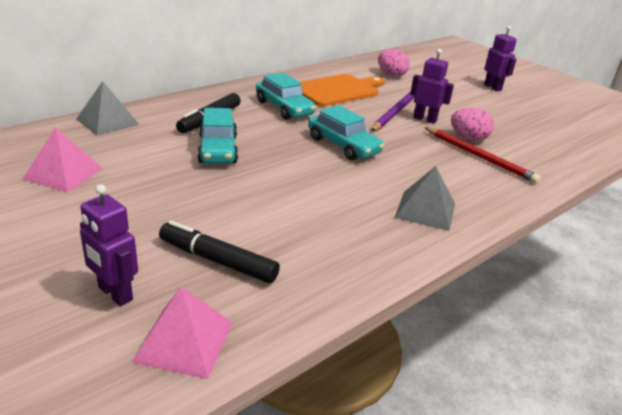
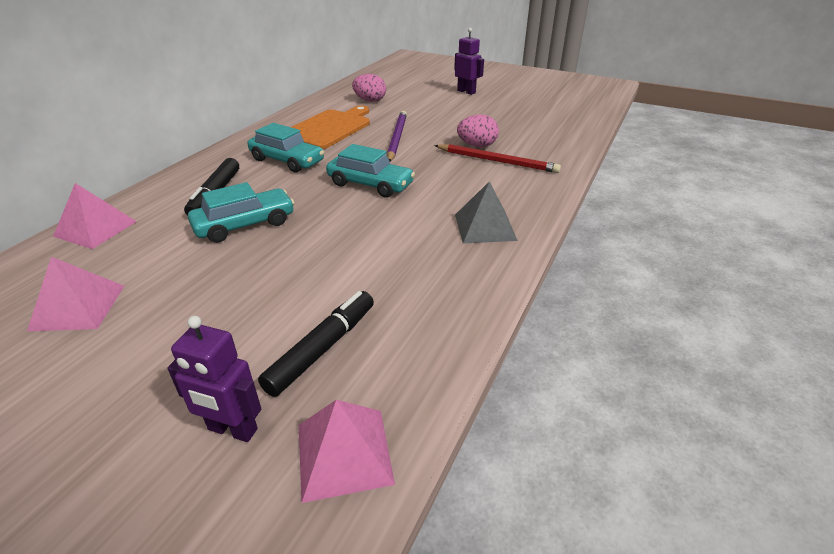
camera: 20 degrees left, 5 degrees up
(107, 121) = (95, 229): grey pyramid -> pink pyramid
(217, 261) = (322, 348): black marker -> black marker turned 120 degrees clockwise
(218, 149) = (245, 225): turquoise car -> turquoise car turned 90 degrees counterclockwise
(425, 119) = (428, 137): purple robot -> none

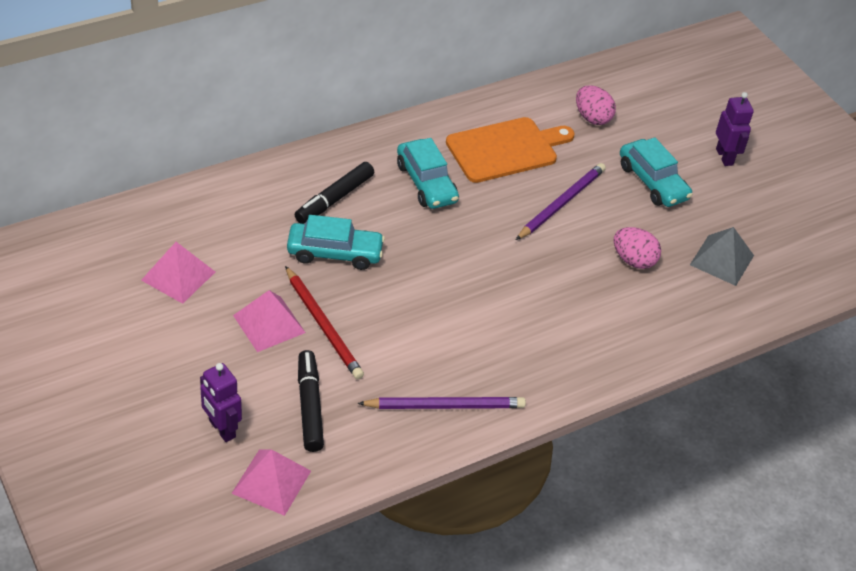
camera: 30 degrees right, 10 degrees up
(95, 229) = (222, 193): pink pyramid -> pink pyramid (269, 324)
(322, 348) = (309, 406): black marker -> black marker turned 75 degrees counterclockwise
(370, 184) = (475, 260): turquoise car -> turquoise car (652, 182)
(452, 281) = (445, 406): none -> purple pencil
(485, 227) = (527, 369): grey pyramid -> grey pyramid (721, 260)
(497, 161) = (629, 295): red pencil -> red pencil (323, 325)

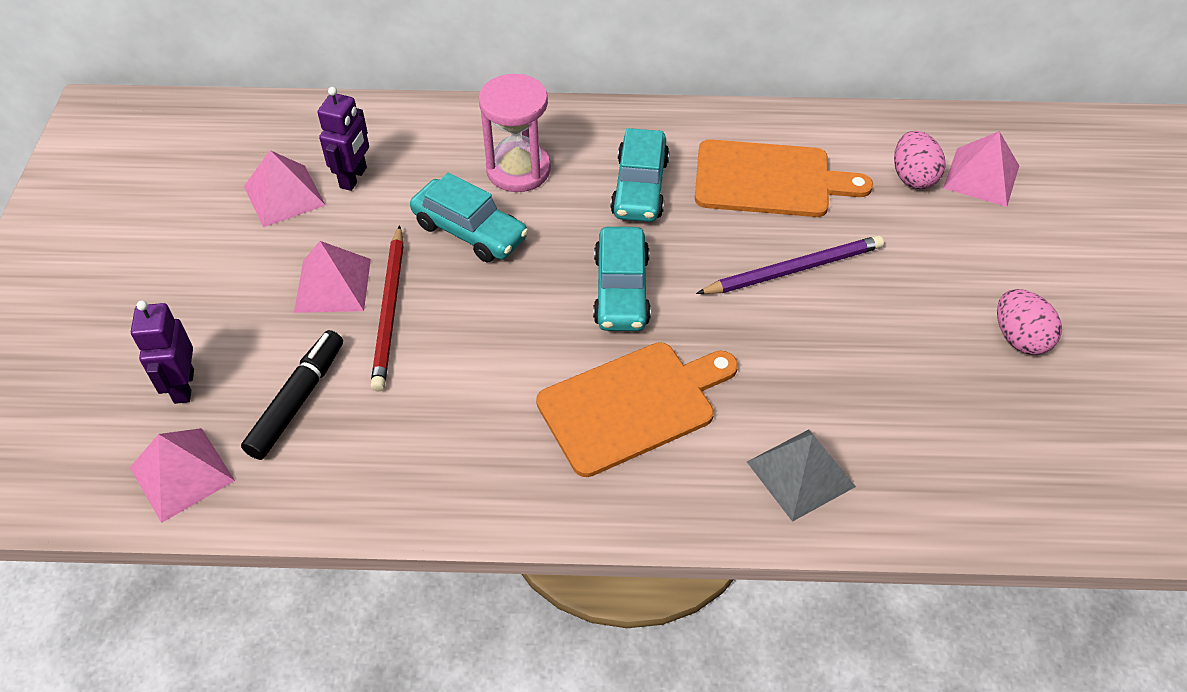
camera: 35 degrees right, 5 degrees up
(334, 199) = (518, 170): black marker -> pink hourglass
(445, 406) = (452, 469): purple pencil -> none
(525, 324) = (633, 405): none -> orange cutting board
(632, 104) = (981, 176): none -> pink pyramid
(633, 260) = (841, 378): pink egg -> pink egg (1019, 338)
(652, 182) = (941, 285): turquoise car -> turquoise car (621, 290)
(721, 260) = (972, 426): grey pyramid -> grey pyramid (800, 474)
(724, 157) = (1072, 287): purple robot -> purple robot (354, 178)

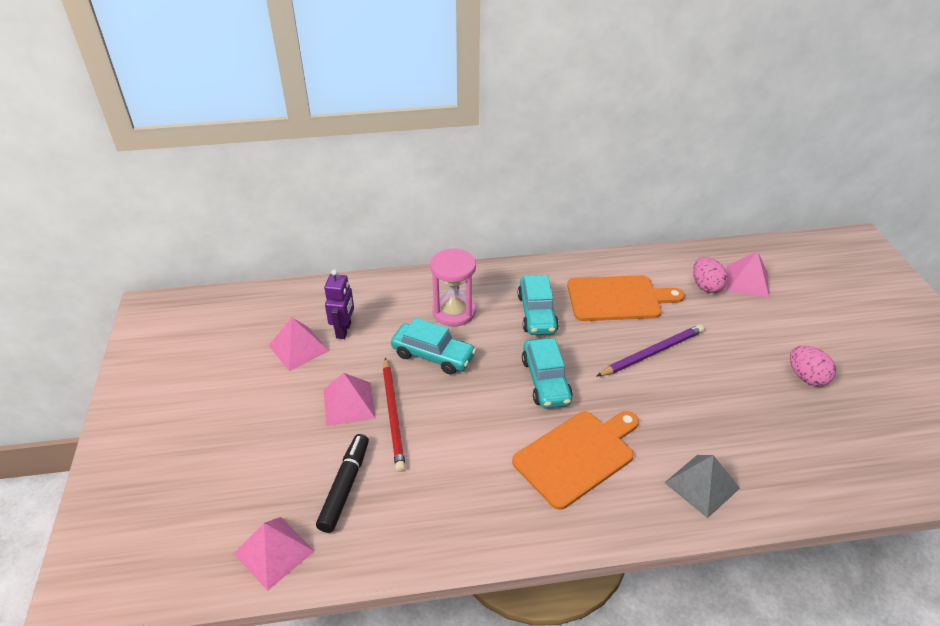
camera: 10 degrees left, 10 degrees down
(183, 386) = (259, 489): purple robot -> none

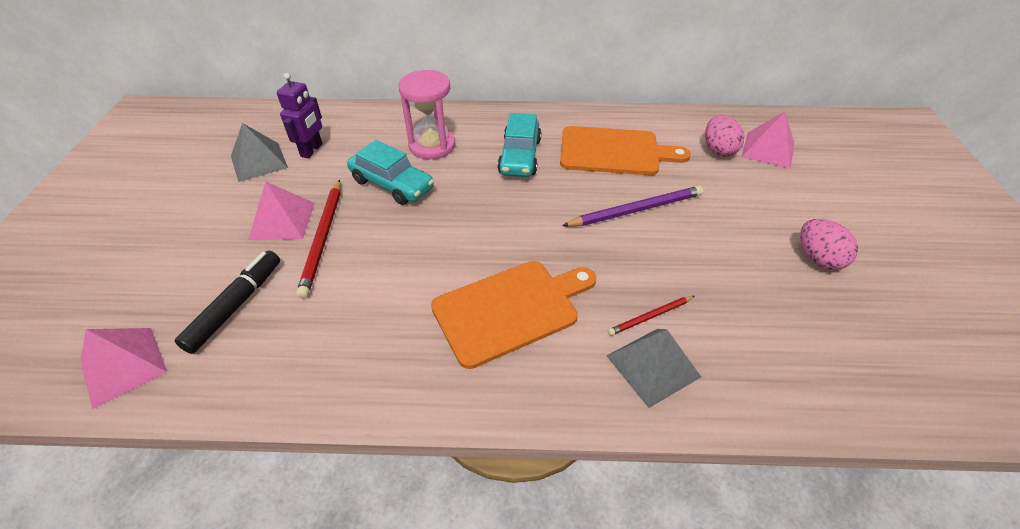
camera: 10 degrees right, 5 degrees up
(298, 348) = (258, 161): pink pyramid -> grey pyramid
(545, 381) = (504, 224): turquoise car -> none
(689, 445) = (650, 317): none -> red pencil

